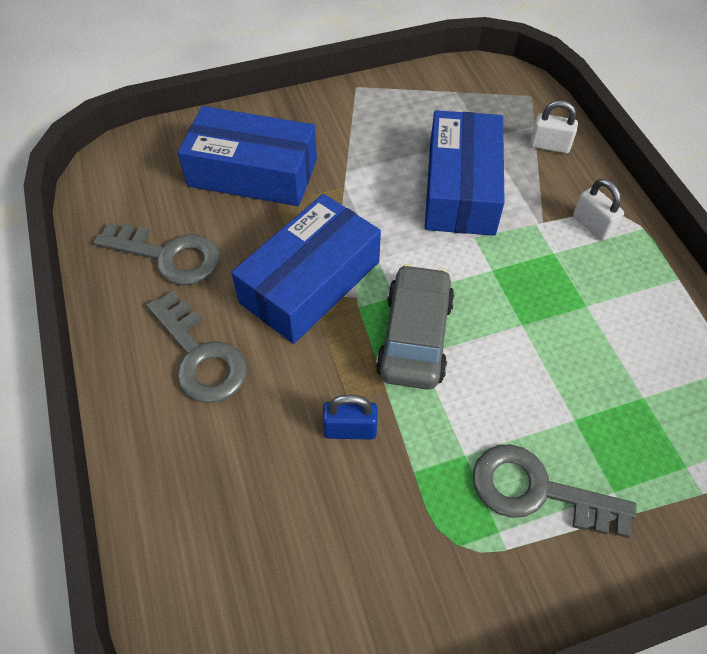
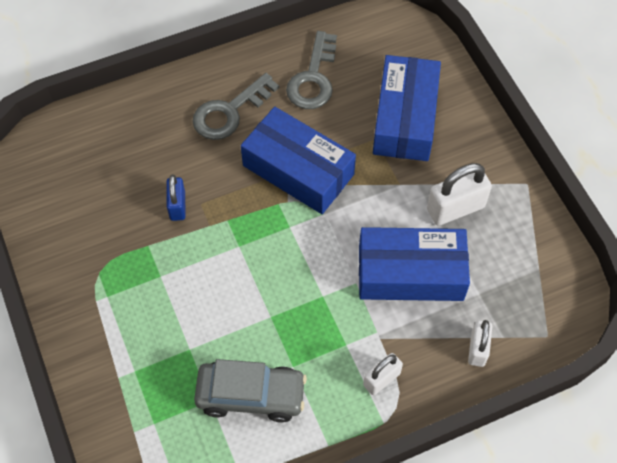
camera: 85 degrees right, 5 degrees up
(381, 143) = (455, 208): none -> white padlock
(415, 337) = (254, 242): grey car -> grey car (251, 395)
(536, 491) = (135, 321): grey key -> none

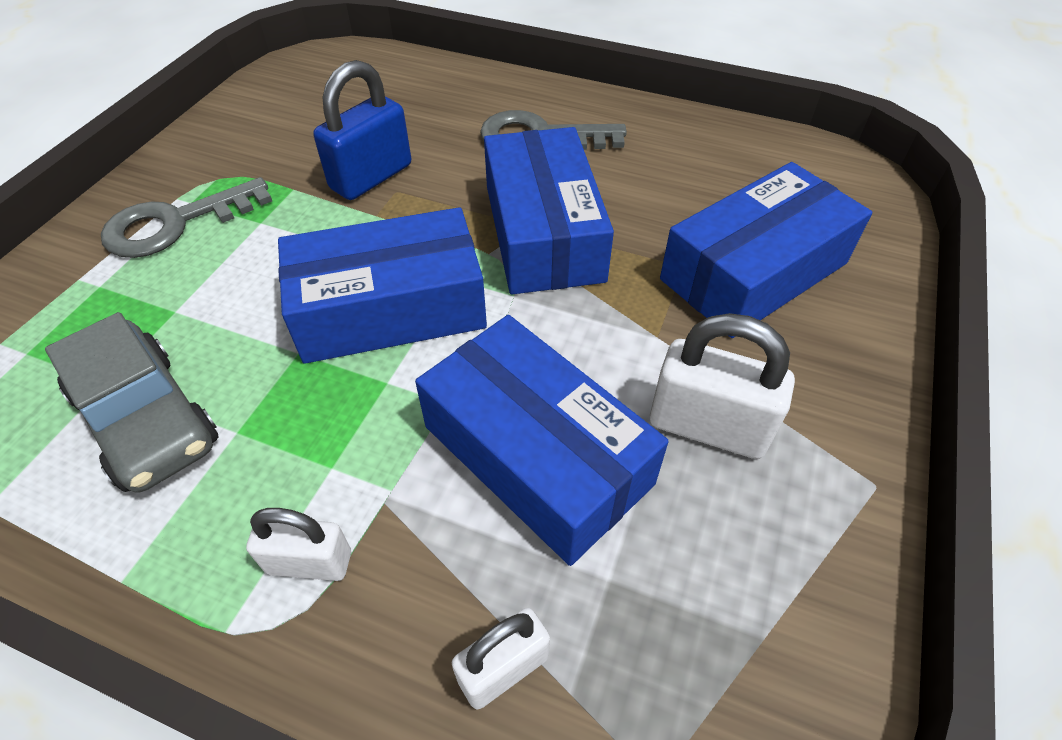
camera: 45 degrees right, 10 degrees down
(177, 206) = (371, 177): blue padlock -> blue padlock, size x1.61
(280, 264) = (390, 308): none -> blue box
(313, 78) = (677, 164): grey key -> grey key (175, 224)

